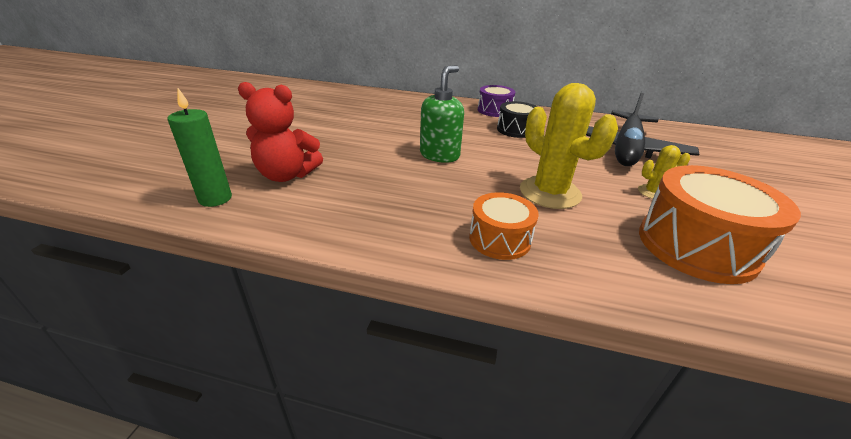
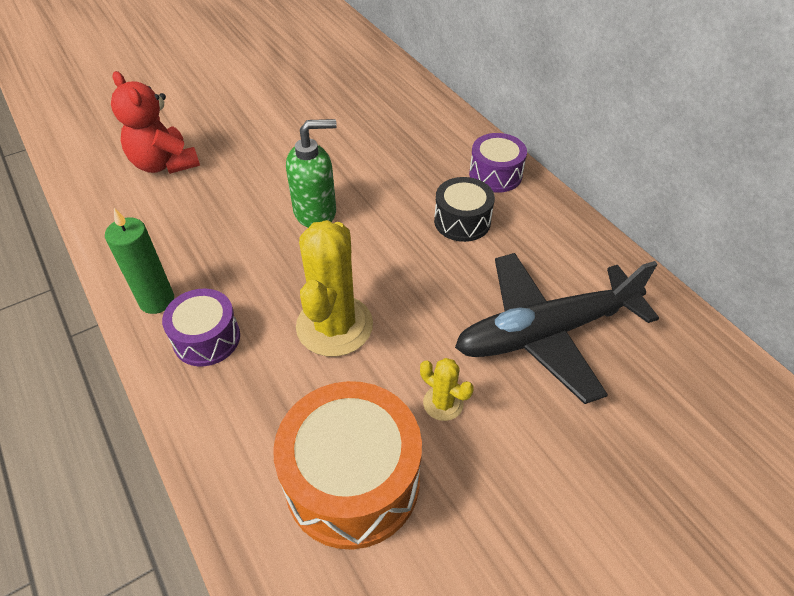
camera: 45 degrees right, 15 degrees up
(215, 198) = (93, 163): green candle -> green candle (157, 301)
(499, 239) = (207, 338): orange drum -> purple drum

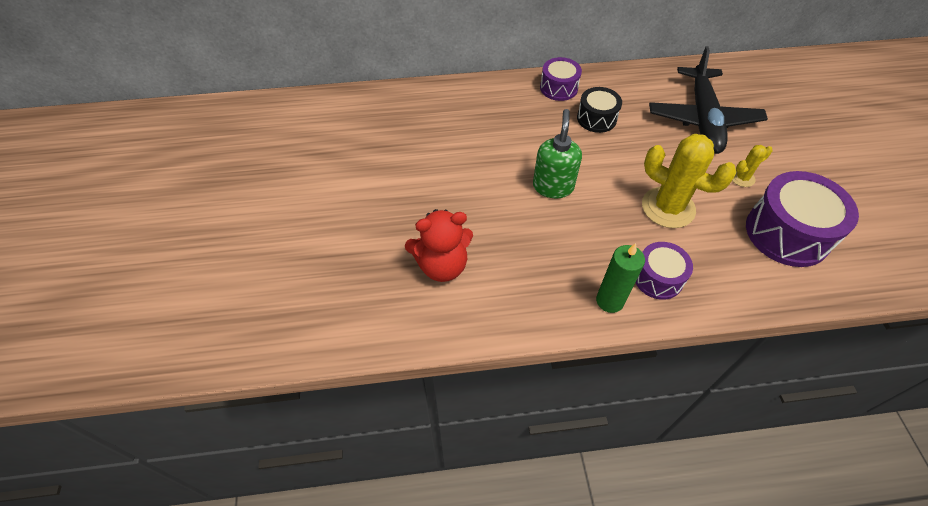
camera: 65 degrees left, 5 degrees up
(352, 480) = (787, 233): orange drum -> purple drum

